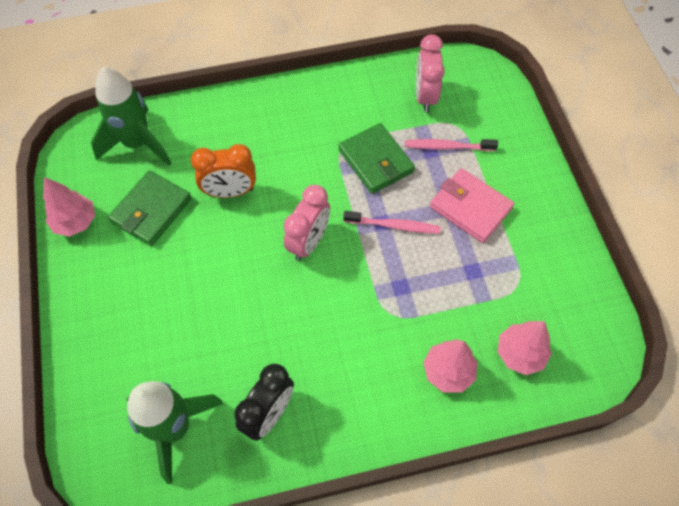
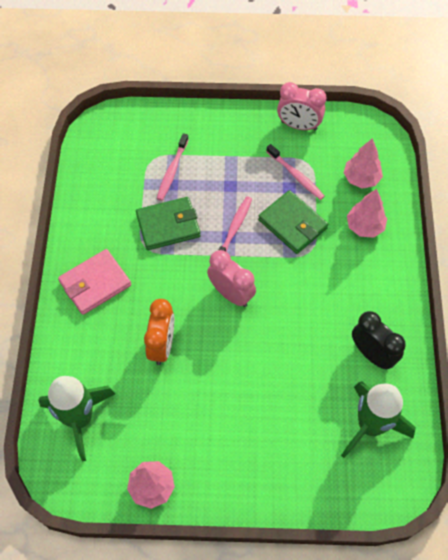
camera: 75 degrees left, 0 degrees up
(151, 210) = (160, 416): green wallet -> green wallet (292, 224)
(425, 96) = (115, 172): pink clock -> pink clock (299, 125)
(470, 207) = (234, 172): pink wallet -> pink wallet (95, 284)
(493, 275) = (296, 176): none -> pink toothbrush

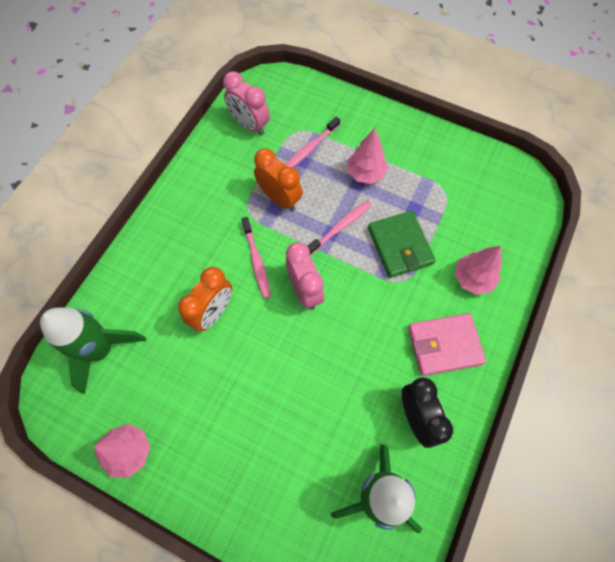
camera: 25 degrees right, 5 degrees up
(95, 284) = (185, 226): pink wallet -> pink wallet (444, 345)
(168, 225) = (279, 198): green wallet -> orange clock
(296, 176) = (427, 199): pink toothbrush -> pink toothbrush (256, 261)
(299, 125) = (453, 151): pink clock -> pink clock (249, 125)
(361, 178) = (492, 228): pink tree -> pink tree (365, 173)

